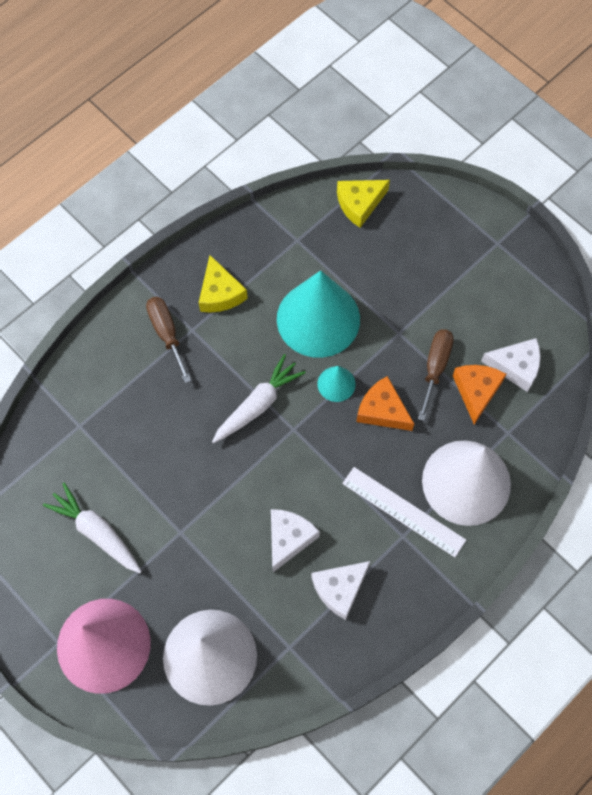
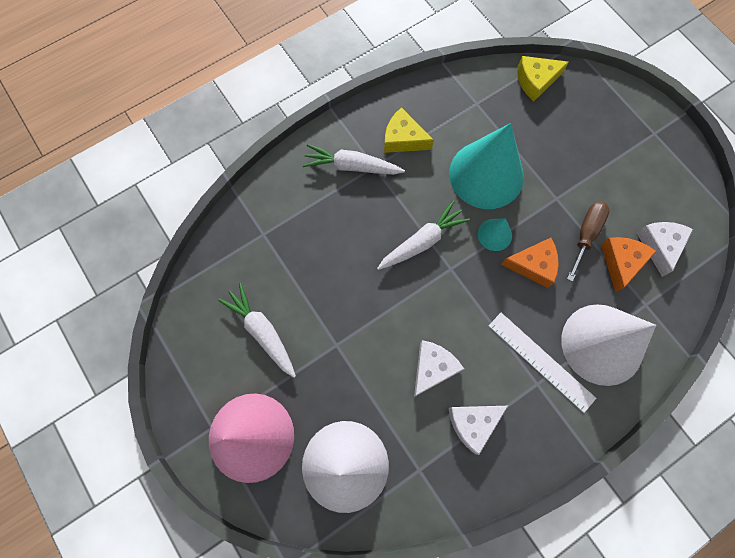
camera: 10 degrees right, 5 degrees up
(166, 334) = (351, 166): brown screwdriver -> white carrot
(220, 293) = (403, 139): yellow cheese -> yellow cheese turned 120 degrees clockwise
(382, 410) = (533, 265): orange cheese -> orange cheese turned 135 degrees clockwise
(516, 367) = (659, 246): white cheese -> white cheese turned 105 degrees counterclockwise

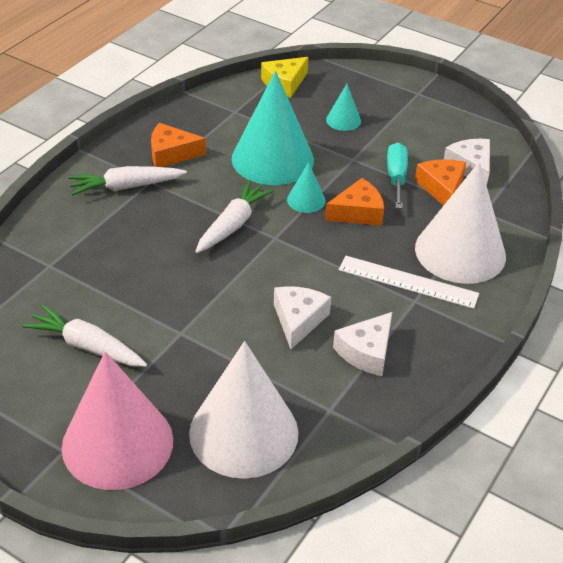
camera: 25 degrees left, 30 degrees down
(403, 139) = (171, 153): yellow cheese -> orange cheese
(569, 146) = (343, 120): none -> turquoise cone
(586, 234) = (396, 177): brown screwdriver -> turquoise screwdriver

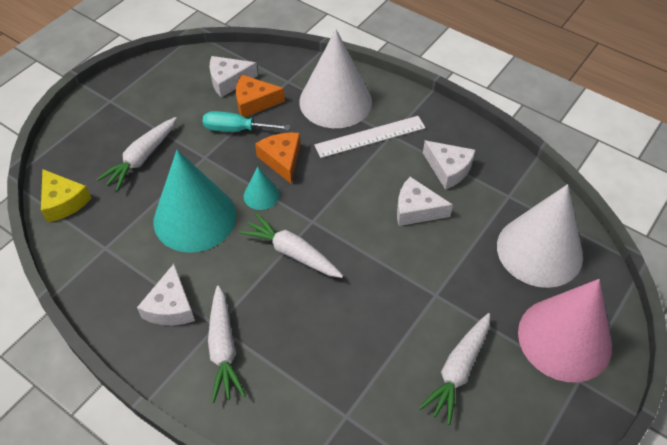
camera: 85 degrees left, 10 degrees up
(171, 153) = (171, 306): orange cheese -> white cheese
(343, 120) = (141, 159): turquoise cone -> white carrot
(408, 282) = (370, 136): white ruler -> white ruler turned 45 degrees clockwise

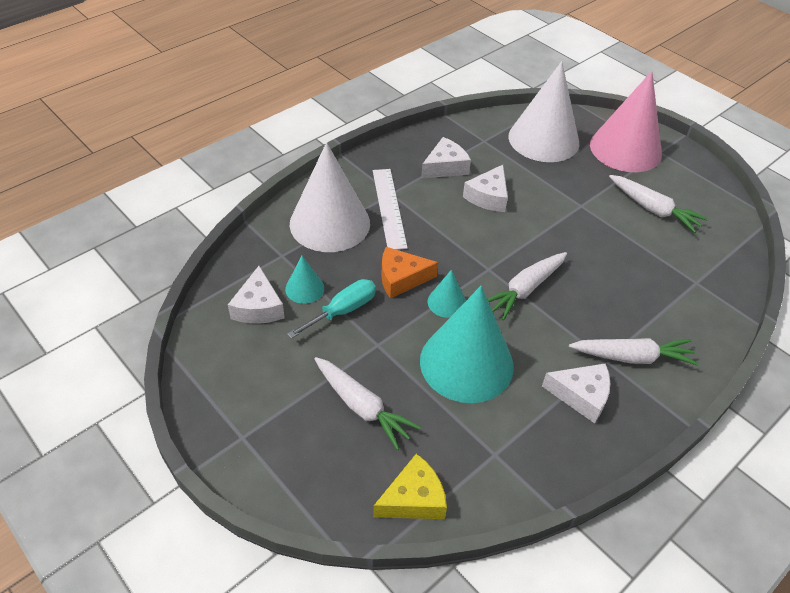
camera: 80 degrees left, 5 degrees down
(236, 129) = (343, 310): turquoise screwdriver -> turquoise screwdriver turned 150 degrees counterclockwise
(254, 102) = (304, 288): orange cheese -> turquoise cone

